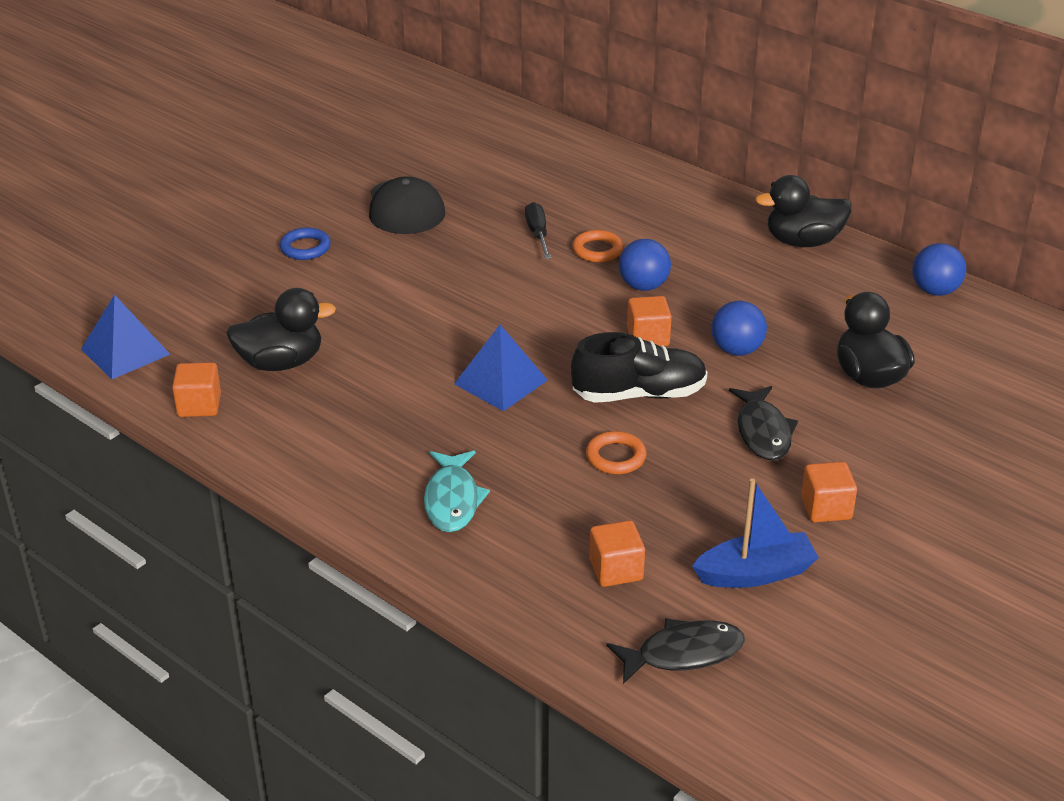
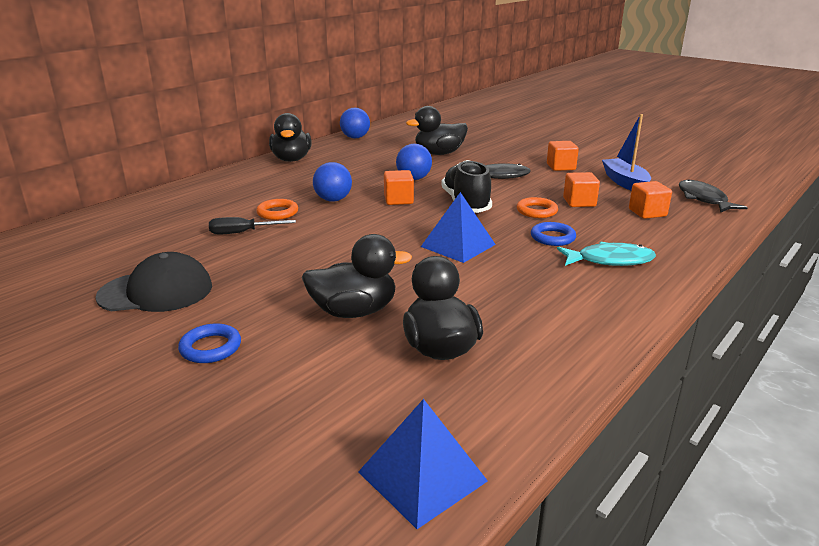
camera: 90 degrees left, 10 degrees down
(199, 405) = (526, 396): orange cube -> orange cube (579, 202)
(353, 314) = (354, 311): none -> black duck
(523, 461) = (552, 237): none -> blue ring

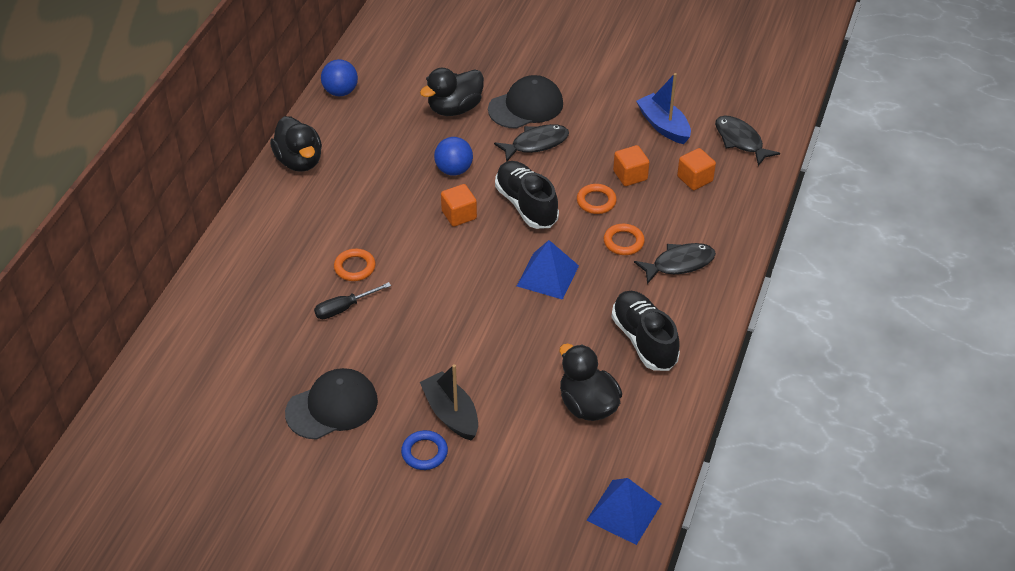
camera: 20 degrees left, 20 degrees up
(272, 322) = (451, 413): none -> black boat
(333, 200) = (395, 231): blue ball -> none
(354, 311) = (506, 384): black duck -> none
(500, 159) = (526, 106): none -> black cap
(542, 308) = (644, 340): none -> black shoe
(552, 237) = (623, 242): blue ring -> orange ring
(561, 167) = (593, 108): orange cube -> none
(610, 260) = (679, 264): turquoise fish -> black fish

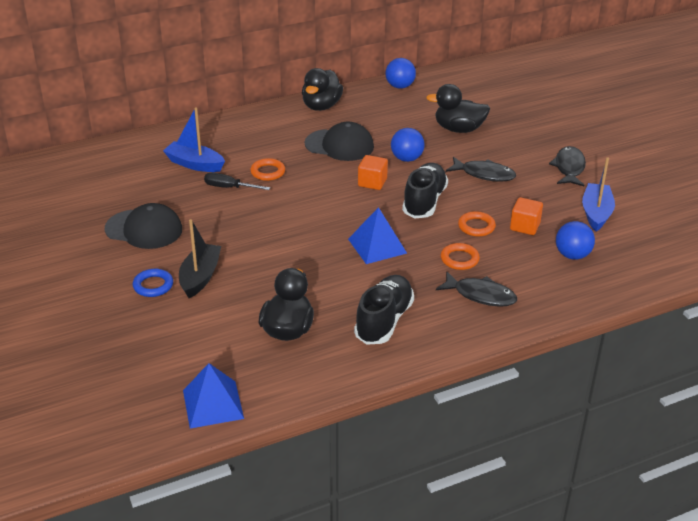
camera: 45 degrees right, 10 degrees down
(274, 306) = (194, 164): none -> blue boat
(526, 106) = (509, 152): black cap -> black cap (339, 145)
(695, 179) = (572, 255): orange cube -> blue ball
(740, 141) = (646, 254): black fish -> black fish (569, 168)

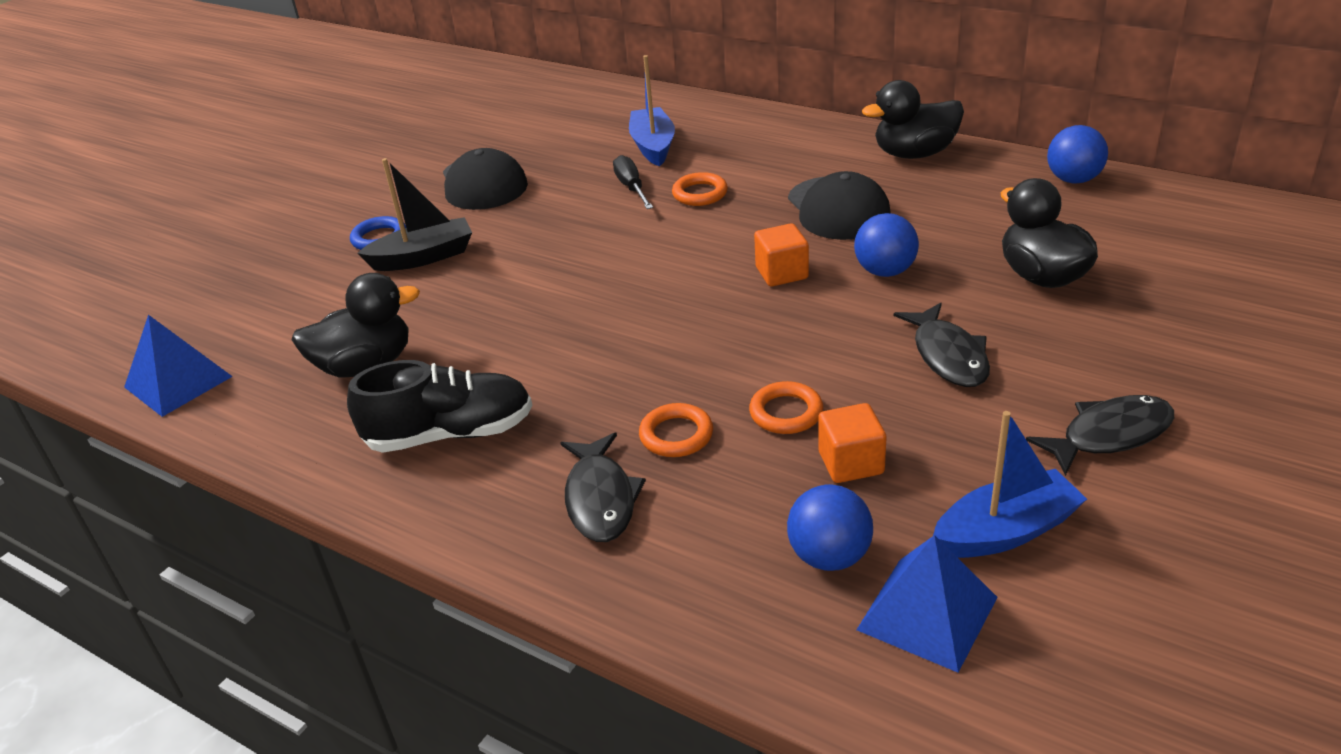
camera: 60 degrees right, 0 degrees up
(377, 246) = (627, 347): blue pyramid -> blue pyramid (927, 613)
(424, 202) = (791, 336): black shoe -> none

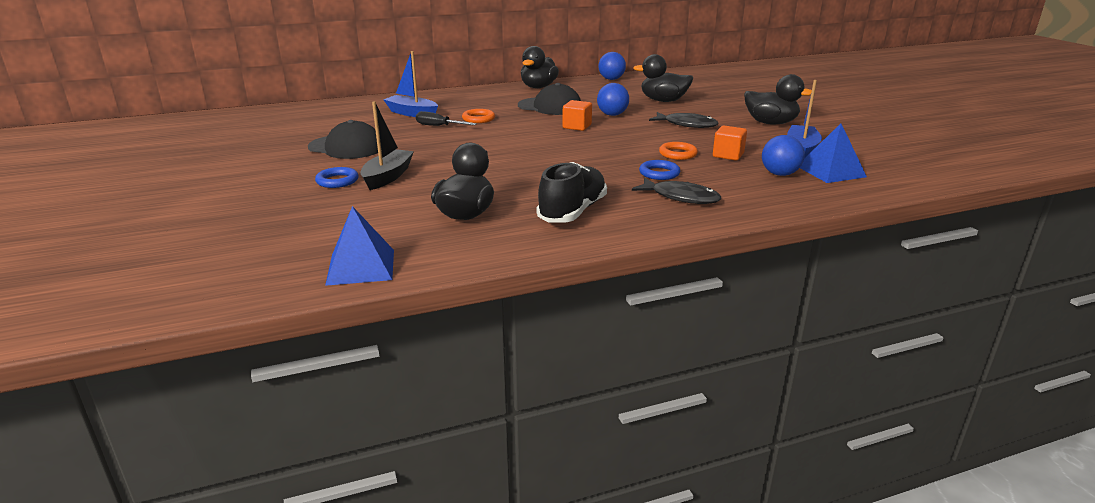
camera: 55 degrees left, 10 degrees down
(676, 435) = (659, 173): orange ring -> blue ring
(1109, 435) = (770, 123): black fish -> black duck

